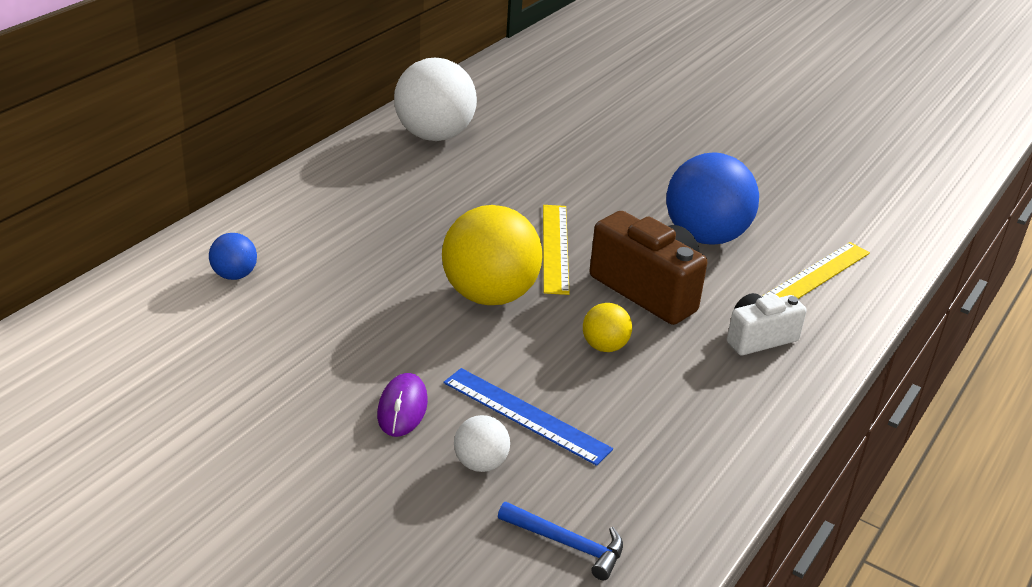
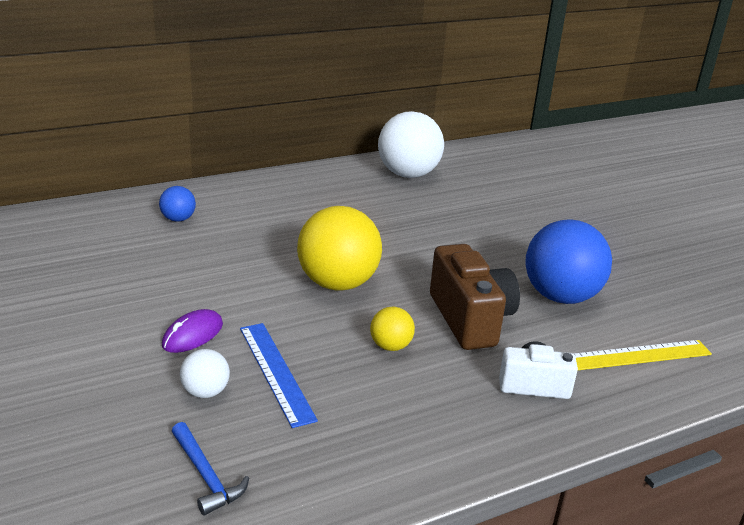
camera: 30 degrees right, 5 degrees down
(555, 248) = (423, 268): yellow ruler -> none

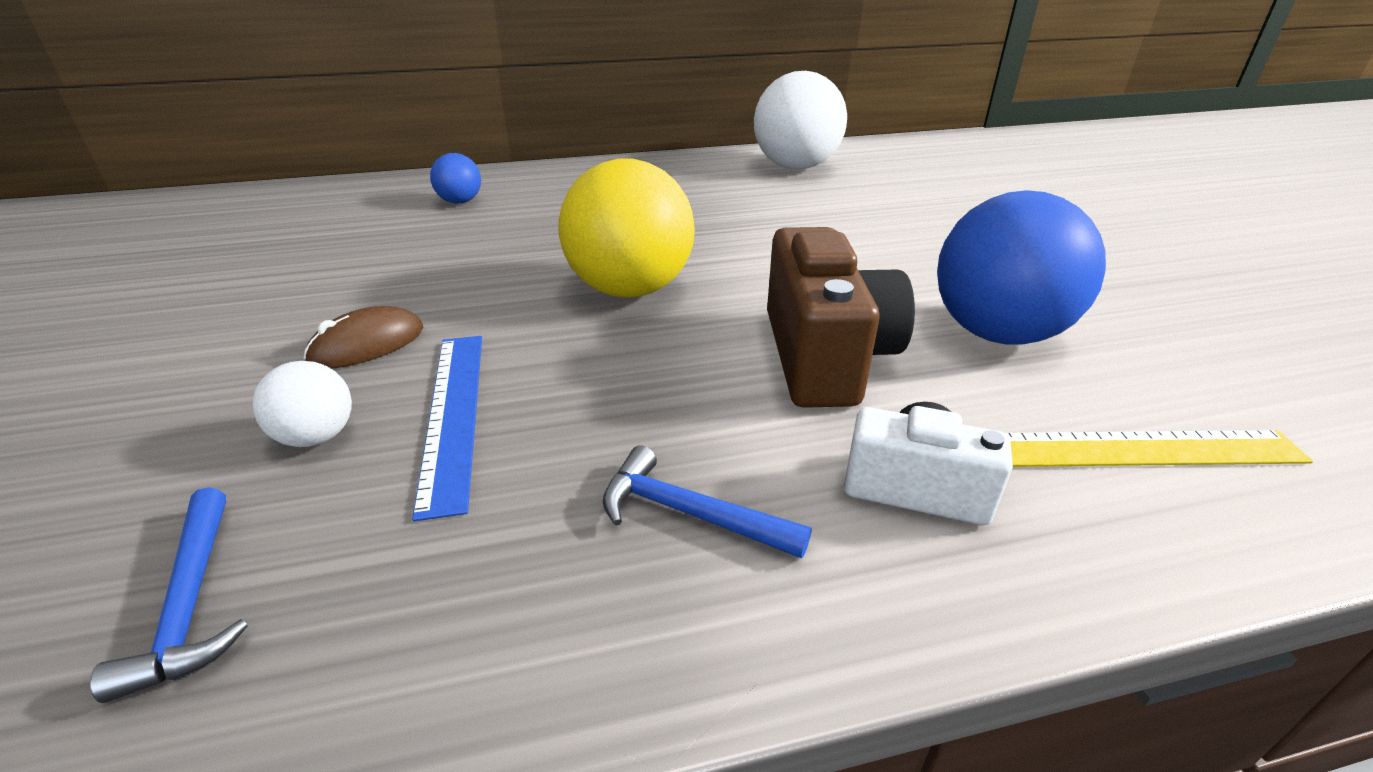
camera: 15 degrees right, 5 degrees up
(193, 335) = (367, 345): purple mouse -> brown mouse
(390, 346) = (669, 389): yellow ball -> none
(429, 409) = (690, 513): none -> blue hammer

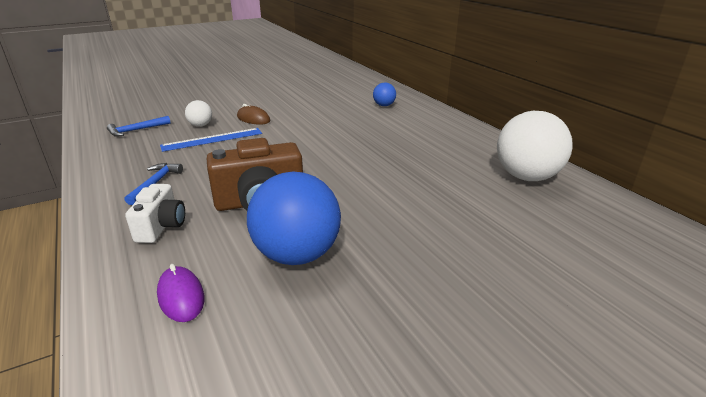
camera: 75 degrees right, 5 degrees down
(630, 289) = (311, 152): yellow ball -> none
(1143, 449) = (181, 296): yellow ruler -> purple mouse

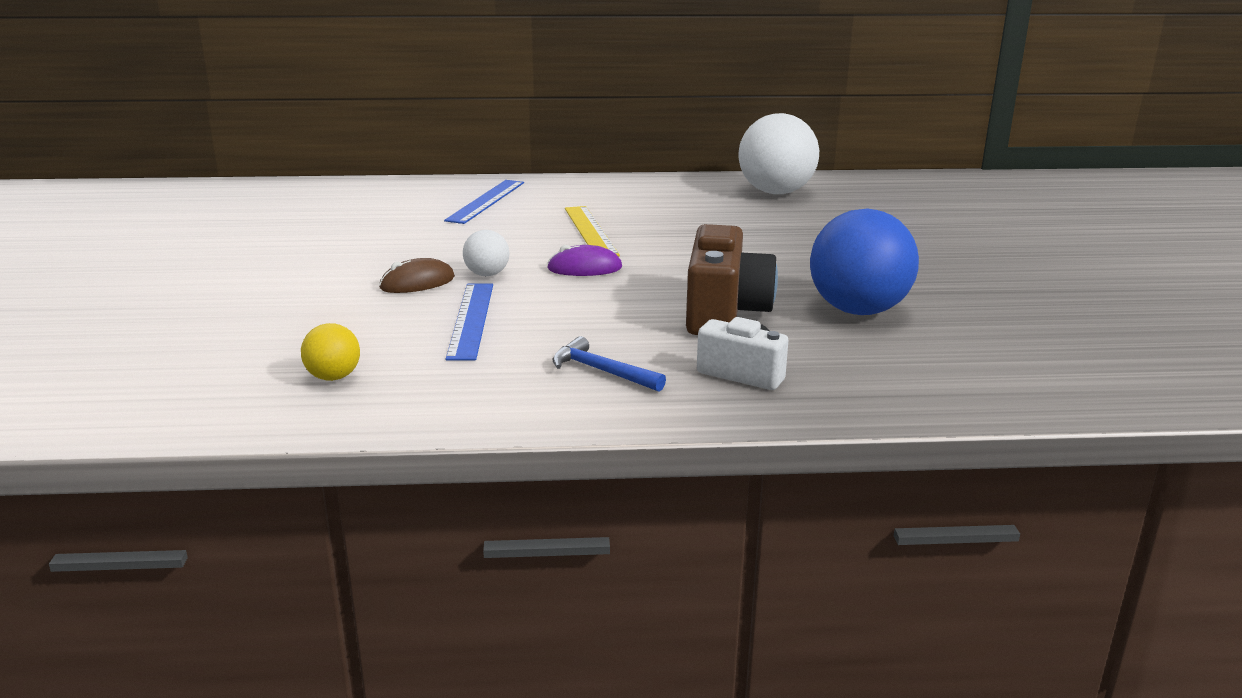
camera: 65 degrees left, 5 degrees down
(136, 130) = (333, 377): blue hammer -> yellow ball
(181, 296) = (904, 371): purple mouse -> purple mouse (584, 268)
(200, 125) = (390, 323): white ball -> white ball (487, 274)
(366, 137) = (590, 231): none -> yellow ruler
(384, 105) = (486, 201): blue ball -> blue ruler

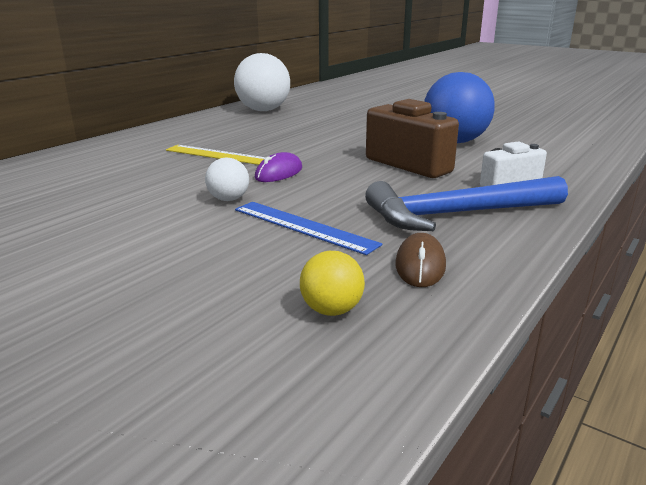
camera: 50 degrees left, 0 degrees up
(417, 283) = (193, 224): brown mouse -> brown mouse (420, 265)
(486, 201) = (91, 163): blue ruler -> none
(602, 371) = (457, 214): blue hammer -> blue hammer, size x1.99

